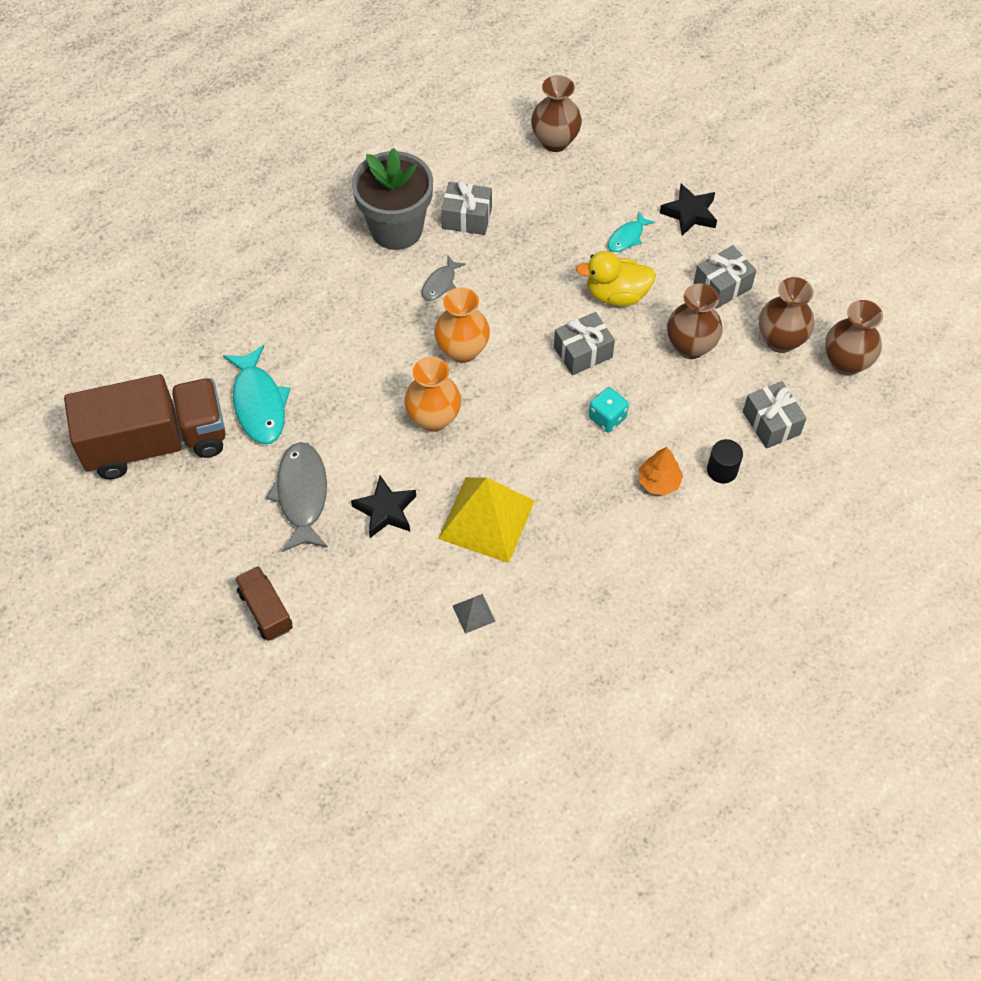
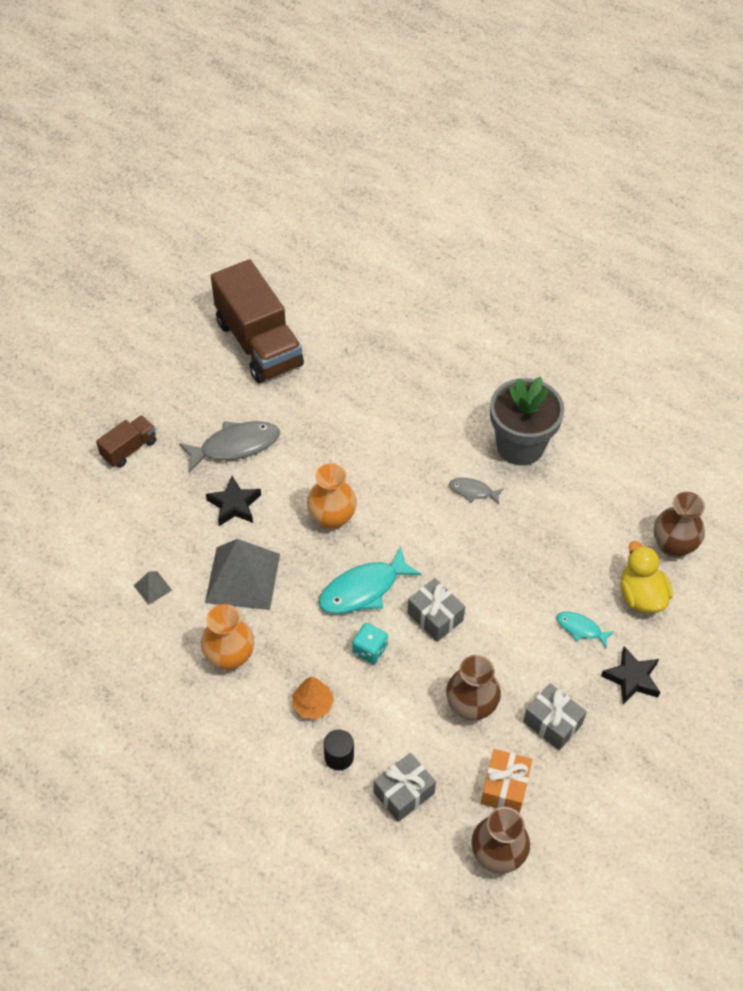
camera: 75 degrees right, 5 degrees down
(259, 403) = (312, 397): turquoise fish -> turquoise fish (363, 589)
(462, 350) = (407, 523): orange vase -> orange vase (230, 656)
(467, 218) = (553, 495): grey gift -> none
(487, 519) = (243, 578): yellow pyramid -> grey pyramid
(616, 294) = (509, 632): yellow duck -> yellow duck (641, 596)
(780, 340) = (505, 787): brown vase -> orange gift

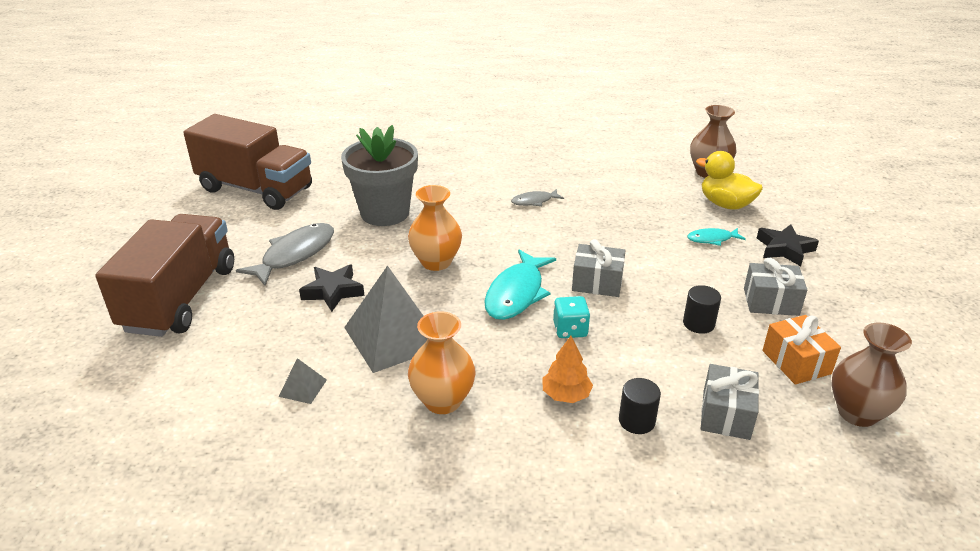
camera: 35 degrees left, 20 degrees down
(129, 449) = (181, 298): brown truck -> brown truck, size x2.11
(471, 706) = (698, 323): brown vase -> black cylinder
(520, 446) = (539, 166): grey flower pot -> grey flower pot (385, 213)

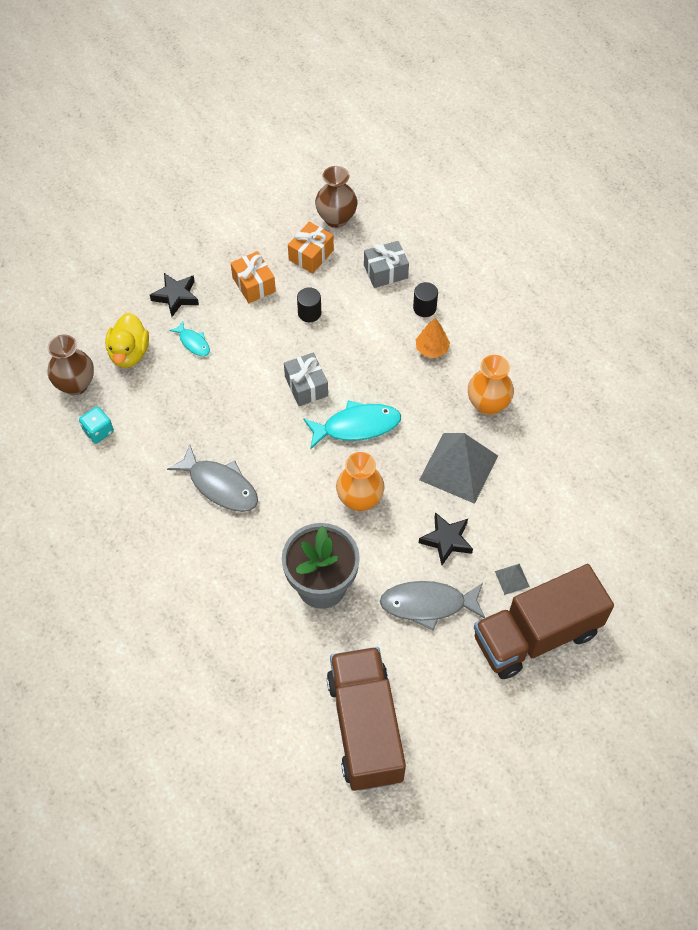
camera: 125 degrees left, 25 degrees up
(303, 388) = (541, 482): grey pyramid -> grey pyramid (512, 579)
(534, 201) = (220, 485): grey fish -> grey fish, size x1.87
(570, 329) = (371, 376): turquoise dice -> turquoise dice (98, 431)
(771, 302) = (254, 284): grey gift -> orange gift

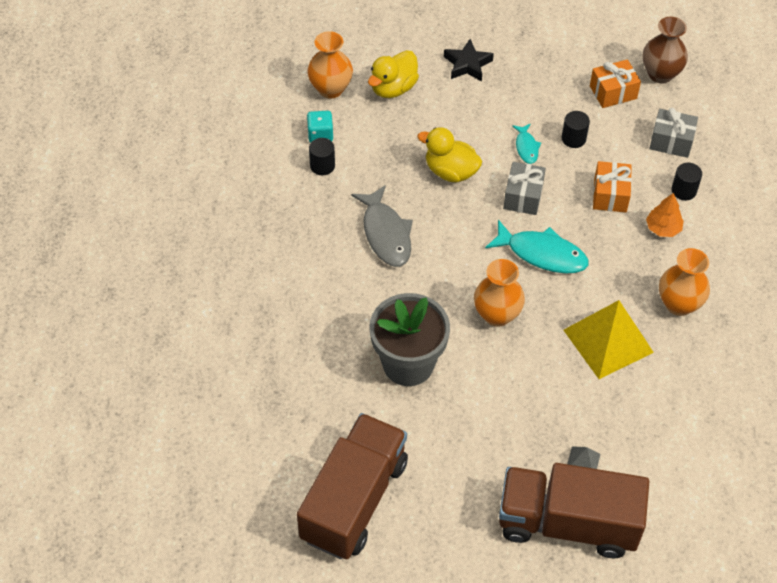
camera: 35 degrees right, 5 degrees down
(75, 384) = (330, 89): brown vase -> orange vase
(121, 458) = (322, 166): none -> black cylinder
(193, 342) = (453, 108): turquoise fish -> turquoise fish (526, 147)
(232, 399) = (450, 171): none -> yellow duck
(254, 284) = (542, 90): orange gift -> orange gift (610, 195)
(428, 604) = (489, 436): grey fish -> none
(446, 540) = (548, 394): black star -> none
(458, 467) = (608, 341): grey pyramid -> yellow pyramid

